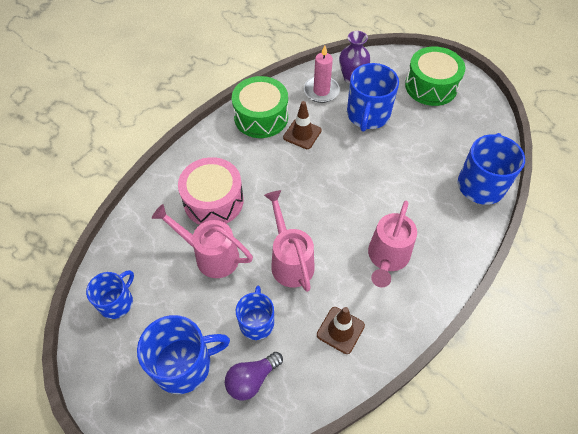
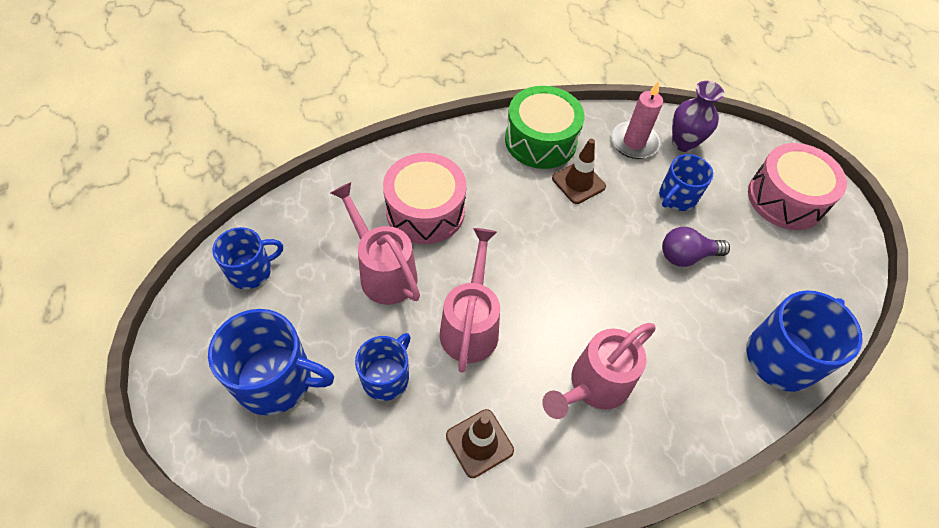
camera: 25 degrees right, 0 degrees up
(252, 379) = (338, 441): purple light bulb -> purple light bulb (686, 256)
(368, 115) = (676, 197): blue mug -> blue mug, size x0.63
(431, 86) = (785, 199): green drum -> pink drum

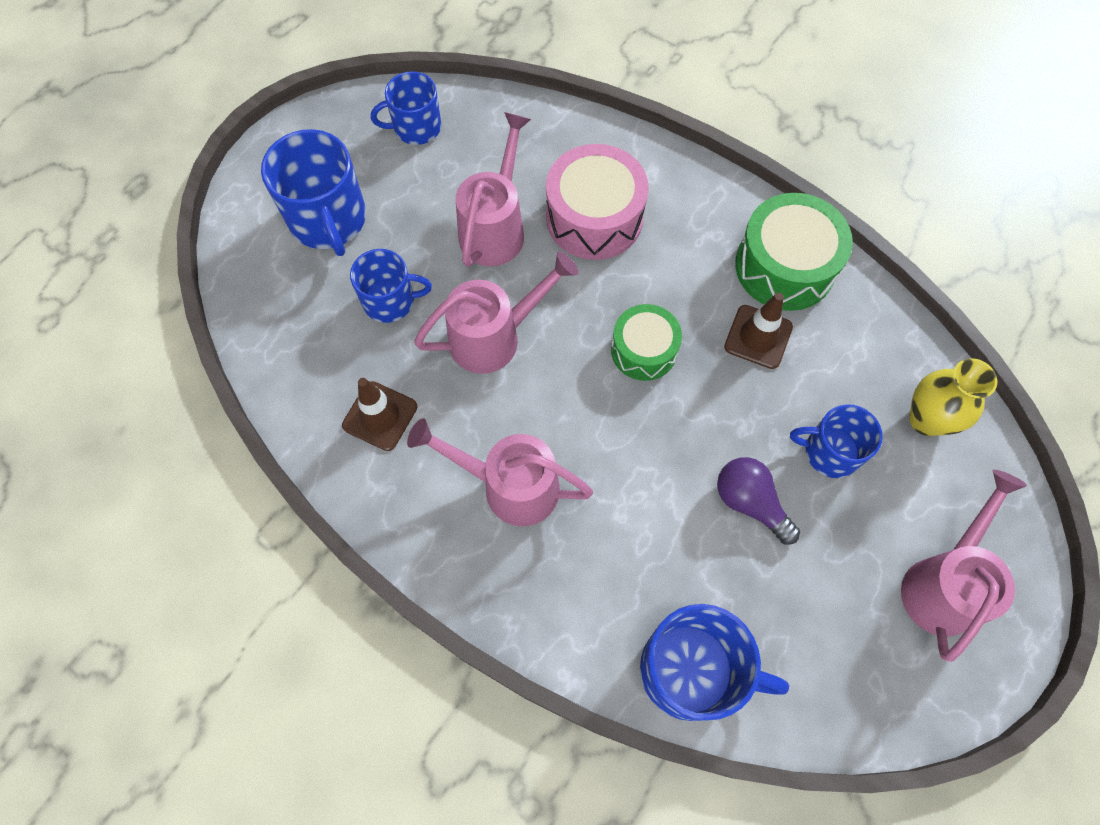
camera: 60 degrees right, 10 degrees up
(251, 270) = (416, 127): blue mug -> blue mug turned 135 degrees clockwise
(545, 245) = (643, 350): none -> green drum
(634, 142) = (874, 364): pink candle -> none
(683, 143) = (926, 419): purple vase -> yellow vase
(785, 199) = (943, 583): pink drum -> pink watering can

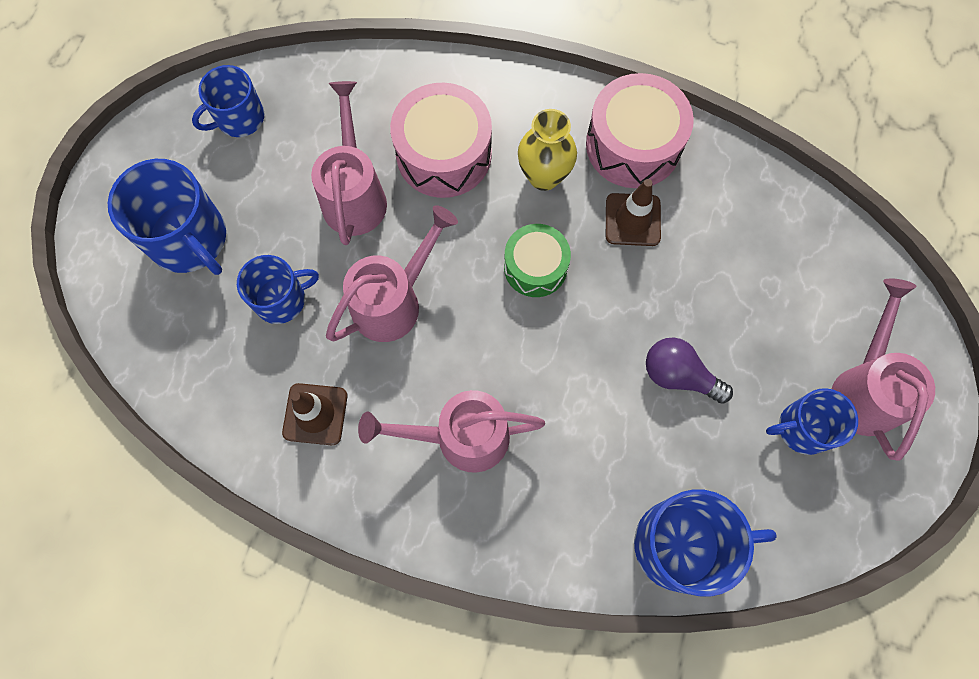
camera: 20 degrees left, 5 degrees up
(784, 266) = (633, 145): green drum -> pink drum
(830, 452) = (731, 305): blue mug -> blue mug (802, 428)
(926, 419) = (802, 246): yellow vase -> yellow vase (544, 176)

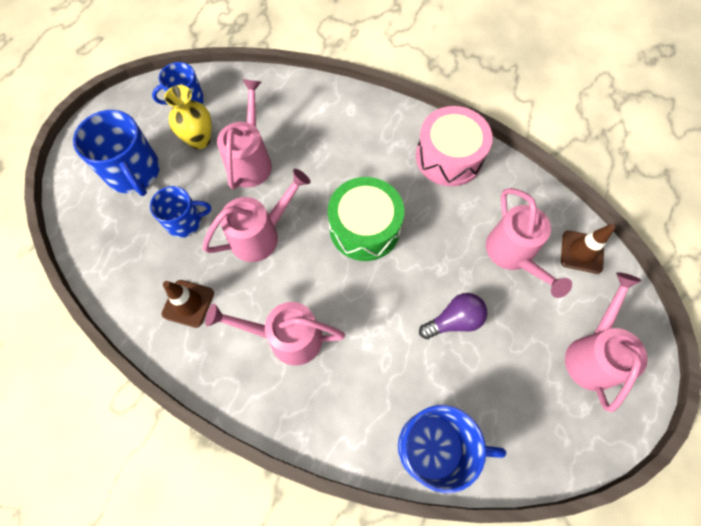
camera: 10 degrees right, 5 degrees down
(444, 154) = (317, 143): pink drum -> none
(535, 267) = (364, 228): green drum -> green drum, size x1.57
(544, 176) = (382, 168): yellow vase -> yellow vase (199, 140)
(632, 220) = (439, 206): brown traffic cone -> brown traffic cone (582, 252)
(679, 375) = (454, 320): purple light bulb -> purple light bulb turned 120 degrees clockwise
(743, 272) = (513, 255): none -> pink watering can
(802, 428) = (540, 375): blue mug -> none

